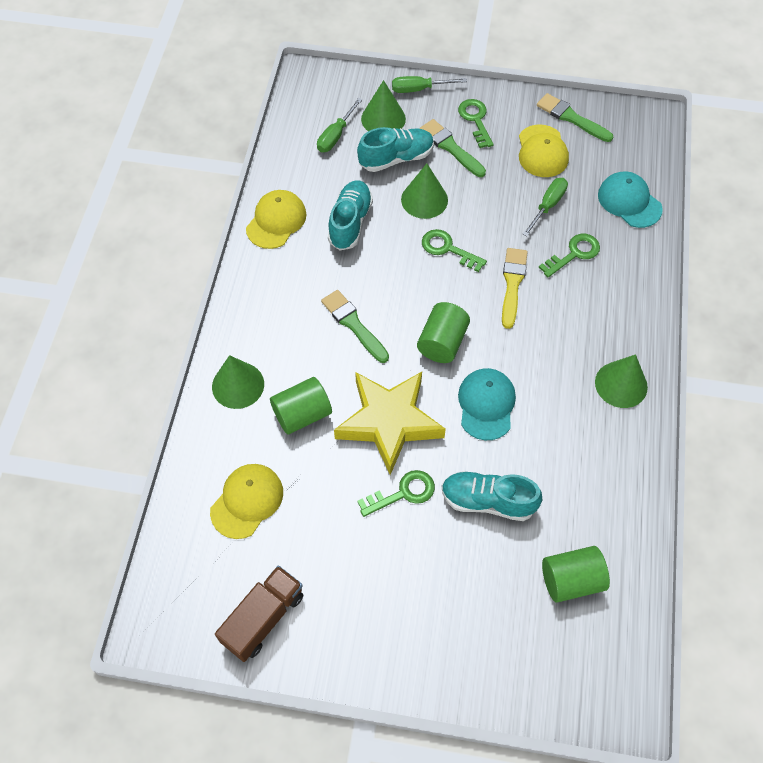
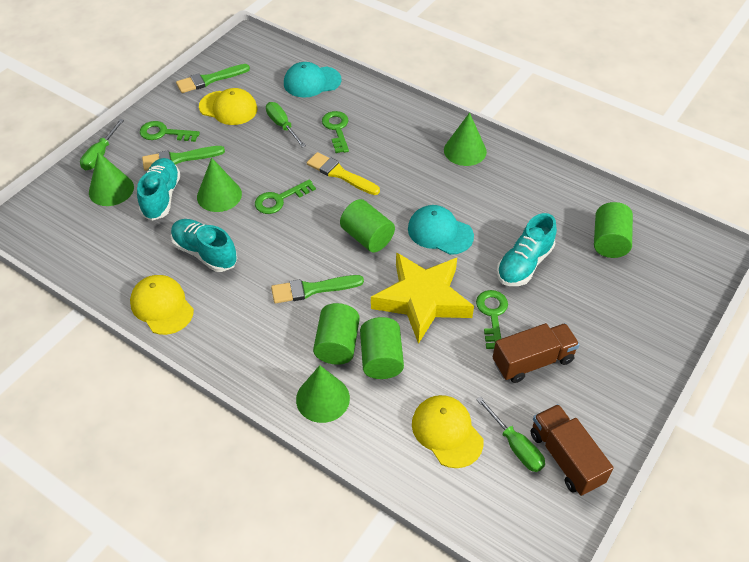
camera: 65 degrees left, 10 degrees down
(300, 372) = (337, 345): none -> green cylinder
(336, 136) = (101, 228): green screwdriver -> green screwdriver (515, 446)
(363, 551) = (532, 361): none -> brown truck

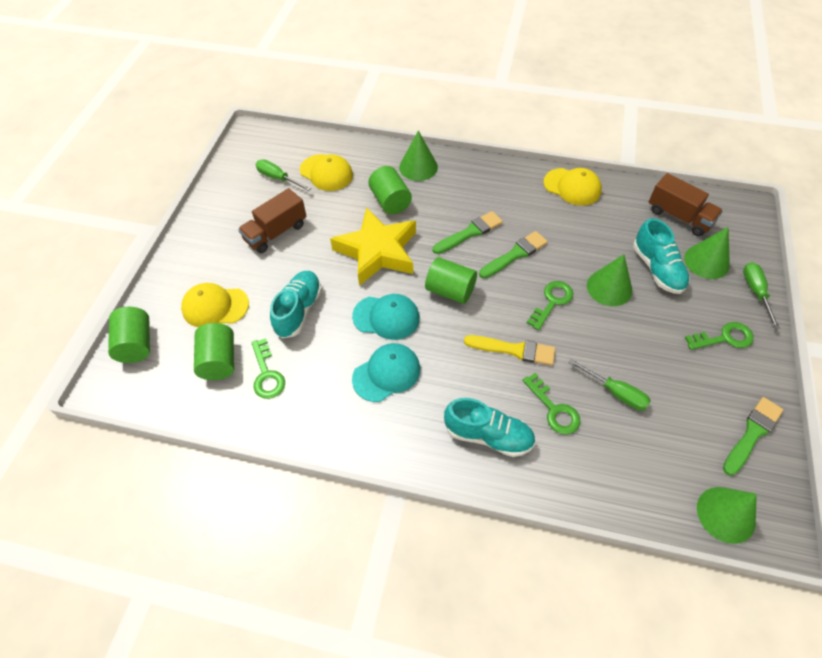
camera: 160 degrees right, 5 degrees up
(179, 159) = (680, 313): green brush -> green brush (515, 254)
(205, 253) = (575, 233): turquoise shoe -> turquoise shoe (488, 435)
(228, 108) = (692, 396): yellow cap -> yellow cap (215, 306)
(312, 82) = (633, 478): turquoise cap -> turquoise cap (386, 373)
(337, 345) = (427, 200): green cylinder -> green cylinder (136, 344)
(465, 150) = (397, 429): green cone -> green cone (726, 514)
(492, 315) = (316, 257): green key -> green key (267, 374)
(565, 458) = (243, 181): brown truck -> brown truck (679, 216)

